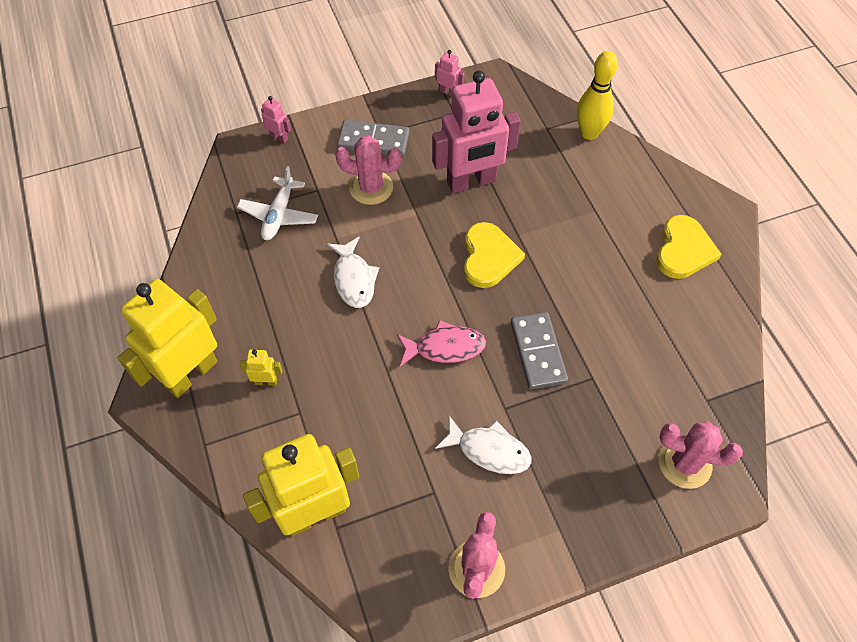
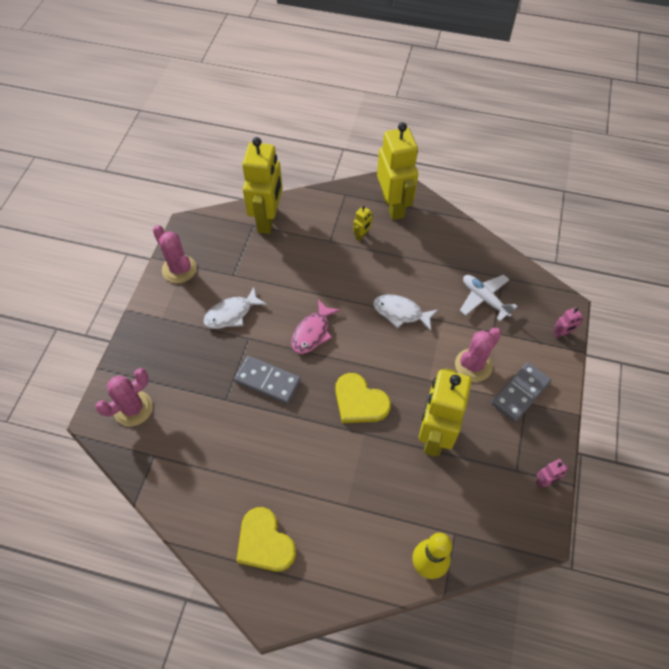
camera: 125 degrees right, 0 degrees up
(471, 182) = (434, 435): pink robot -> yellow robot

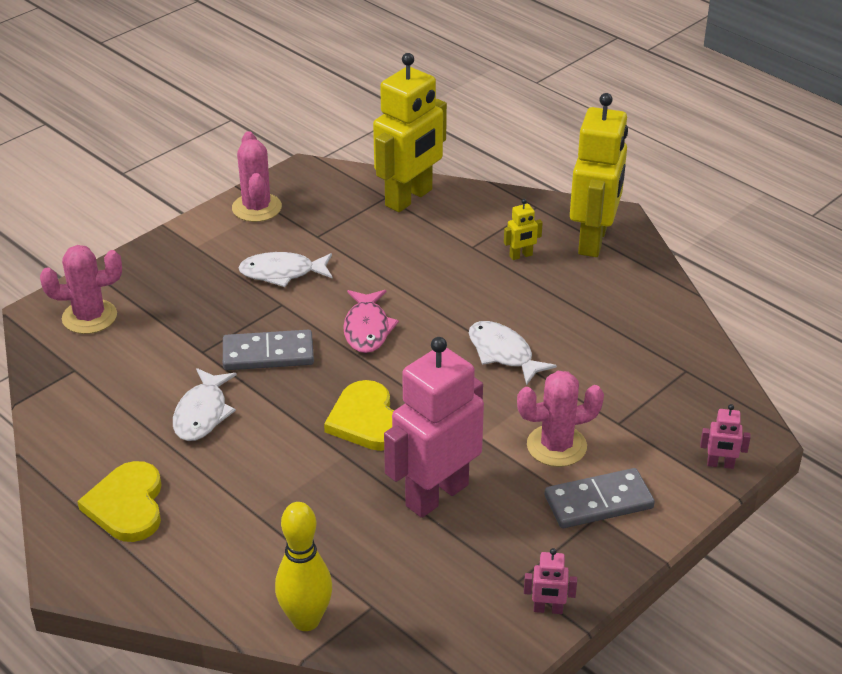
camera: 30 degrees right, 20 degrees down
(260, 447) = (202, 413): none -> white fish
(267, 381) = (268, 354): grey domino -> grey domino turned 60 degrees counterclockwise
(312, 332) = (367, 329): pink fish -> pink fish turned 60 degrees counterclockwise
(434, 435) = (436, 495): yellow robot -> pink robot
(484, 299) = (637, 383): white plane -> none

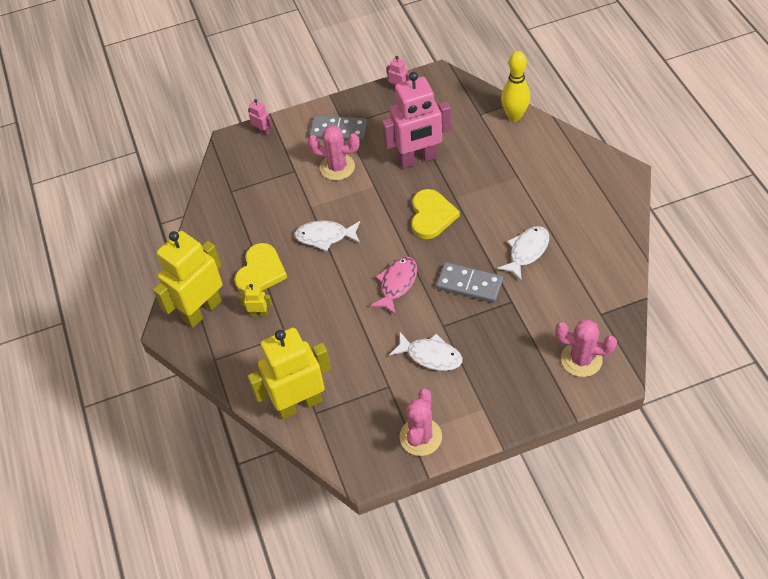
camera: 150 degrees left, 15 degrees up
(127, 505) = (588, 204): yellow heart -> yellow heart (260, 271)
(503, 353) = (325, 237): white fish -> white fish turned 105 degrees clockwise

